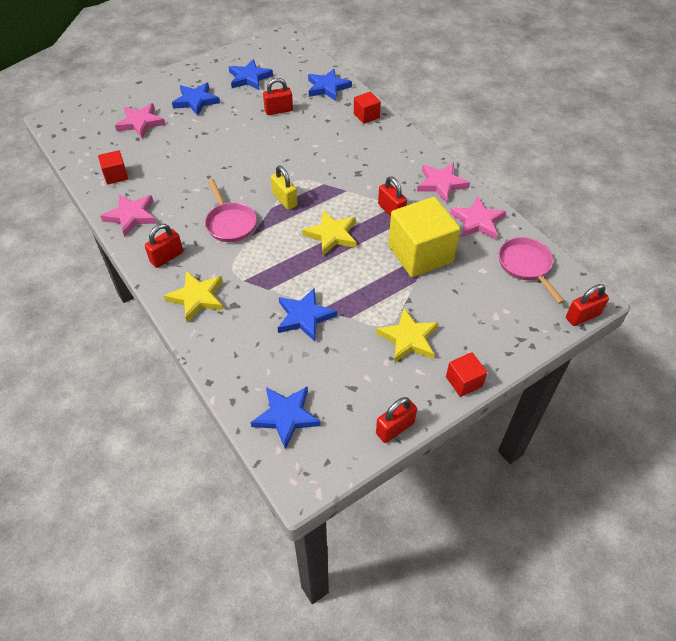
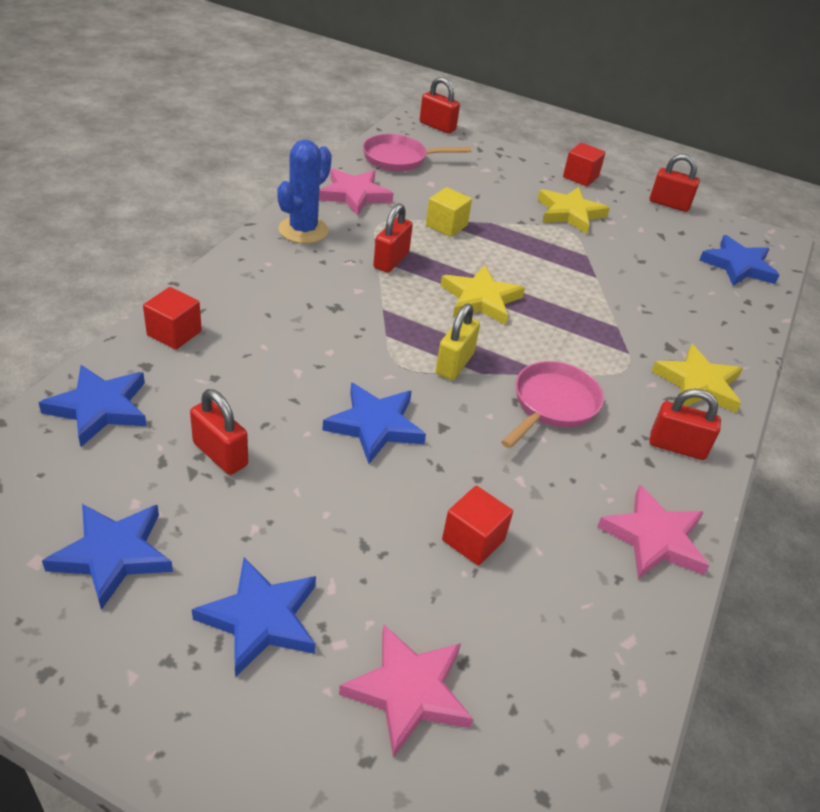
camera: 125 degrees left, 10 degrees down
(116, 175) = (593, 628): red cube -> red cube (473, 540)
(304, 317) = (622, 286): blue star -> blue star (375, 425)
(420, 254) = (446, 225): yellow cube -> yellow cube, size x0.48
(441, 184) = (303, 230): pink star -> blue cactus
(526, 266) = (399, 159): pink pan -> pink pan turned 45 degrees clockwise

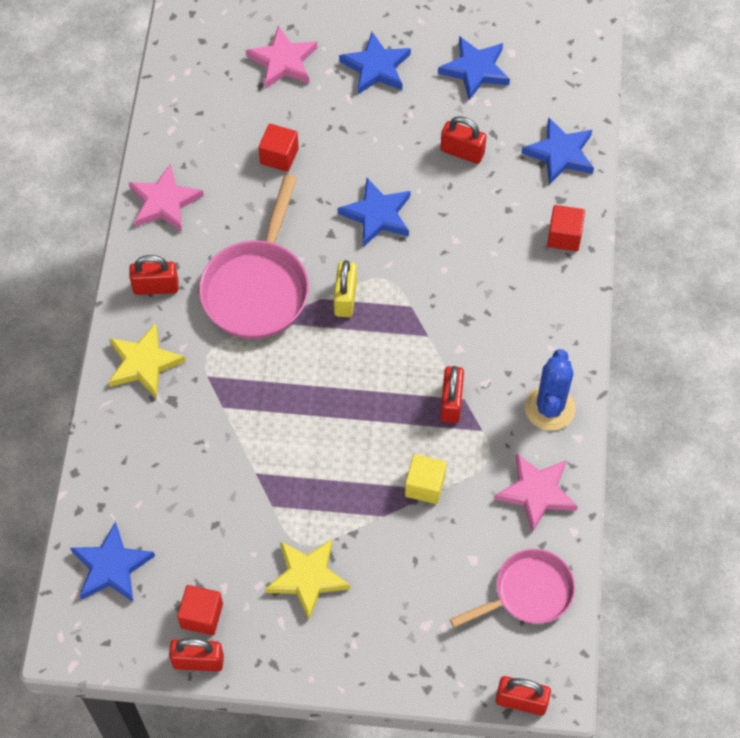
camera: 165 degrees right, 20 degrees up
(480, 299) = (352, 386): yellow star -> none
(552, 405) = (258, 288): pink pan -> pink pan, size x1.52
(580, 177) = (313, 669): red cube -> red cube (201, 616)

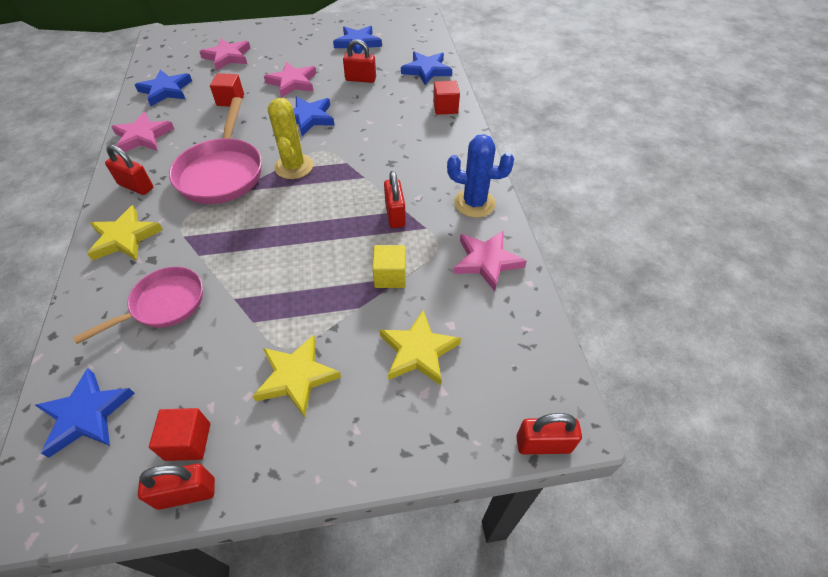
camera: 15 degrees left, 10 degrees down
(156, 287) = (136, 186): red padlock -> red padlock turned 45 degrees clockwise
(345, 298) = (294, 166): yellow padlock -> yellow cactus
(367, 138) = (292, 82): none -> pink star
(376, 67) = (292, 51): blue star -> blue star (166, 90)
(432, 580) = (418, 351): none -> yellow star
(528, 592) = (510, 340): pink pan -> pink pan (164, 304)
(549, 408) = (474, 203): blue cactus -> blue cactus turned 75 degrees counterclockwise

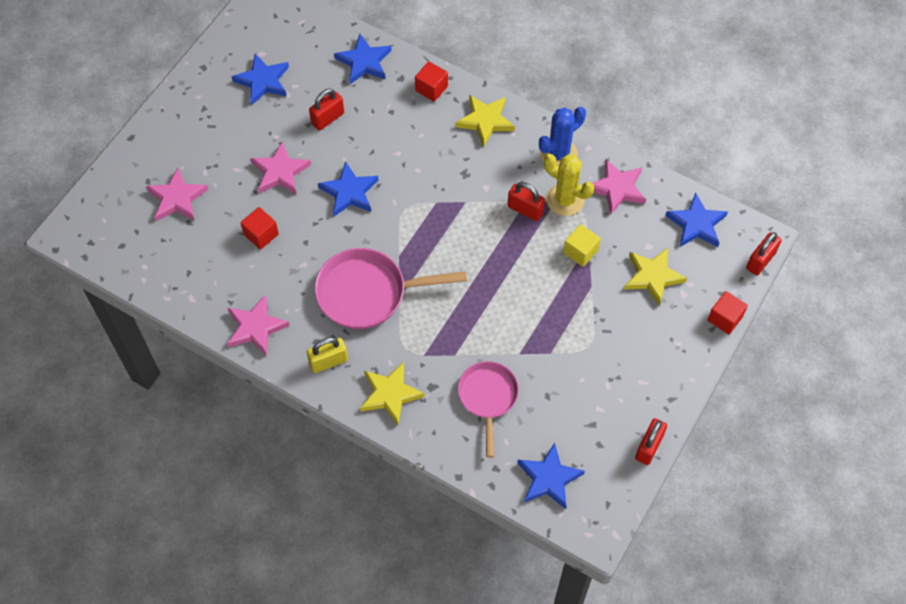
camera: 50 degrees left, 10 degrees up
(136, 186) = (328, 361): red padlock -> yellow padlock
(166, 90) = (190, 277): blue star -> blue star (696, 224)
(188, 441) = (615, 431): red cube -> red cube (725, 318)
(222, 173) = (368, 293): pink pan -> pink pan turned 135 degrees clockwise
(294, 166) = (407, 240): yellow cactus -> yellow cactus (565, 200)
(296, 377) = (616, 352): yellow star -> yellow star (485, 121)

